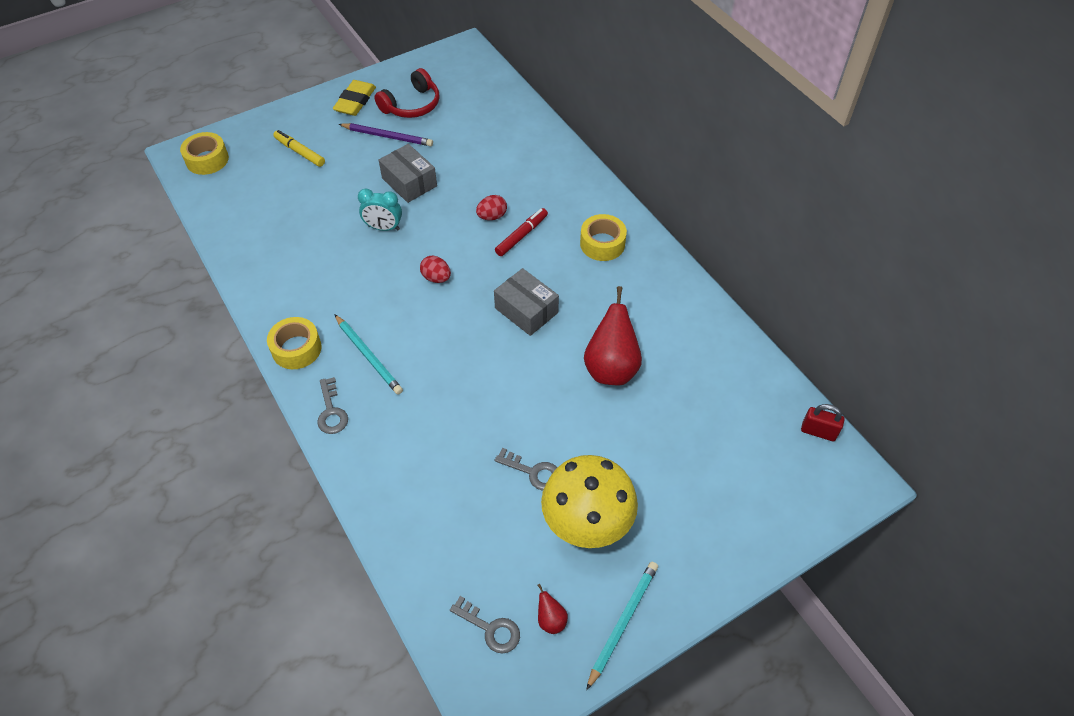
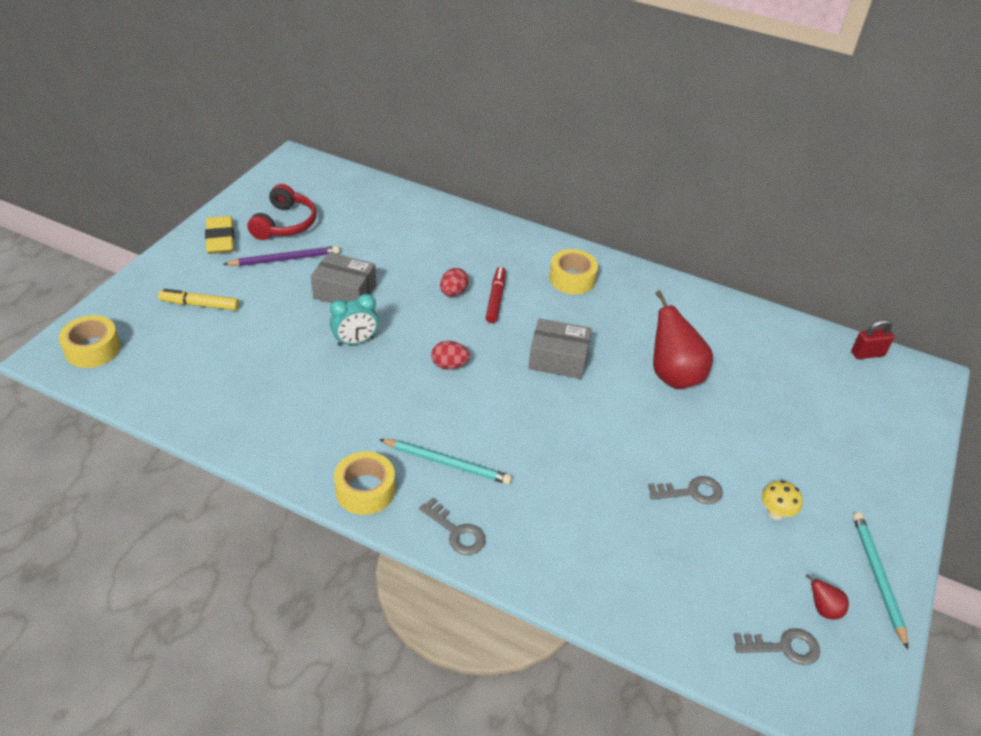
camera: 35 degrees left, 10 degrees down
(586, 525) = (775, 513): yellow mushroom -> yellow mushroom, size x0.41

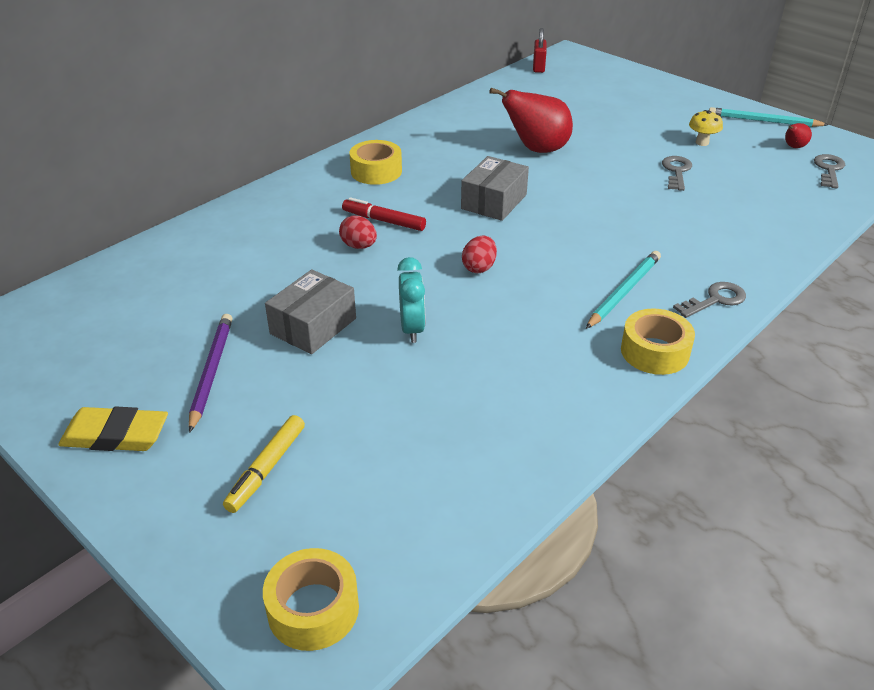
camera: 70 degrees left, 5 degrees down
(285, 224) = (127, 364): red headphones -> none

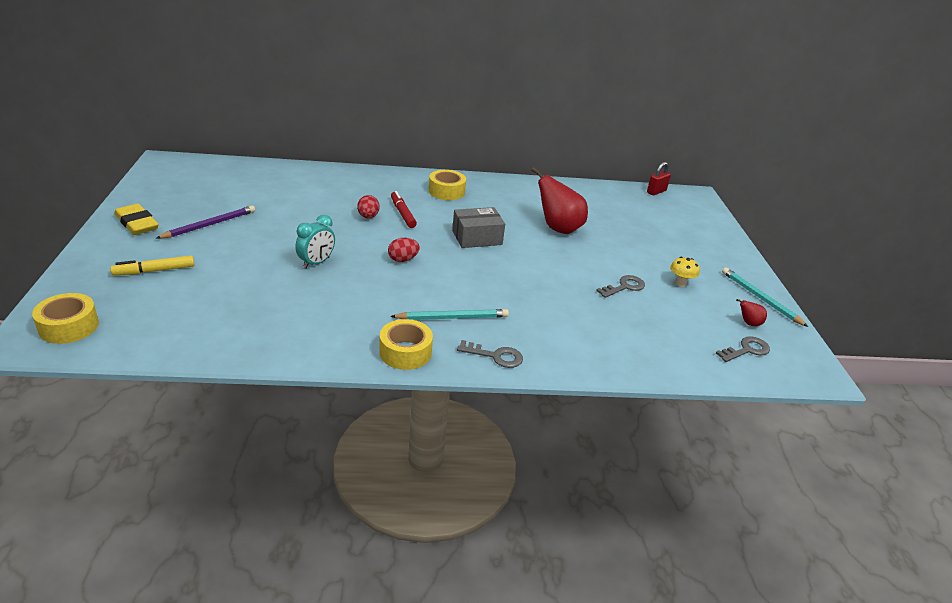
camera: 40 degrees right, 5 degrees down
(313, 326) = (280, 234): grey box -> none

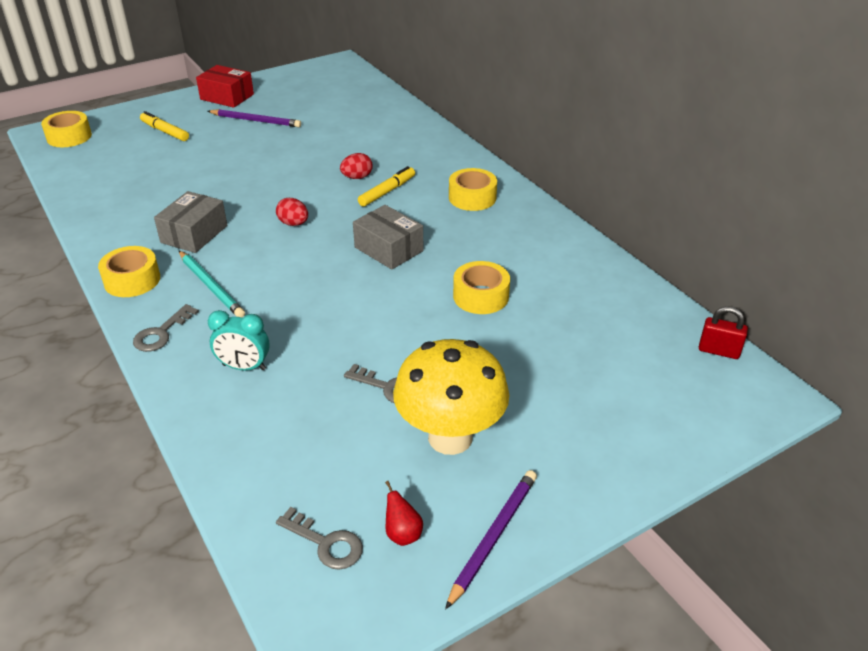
camera: 65 degrees right, 5 degrees up
(137, 223) = (227, 97): yellow eraser -> red box
(316, 263) = (242, 186): turquoise clock -> turquoise clock (244, 367)
(366, 305) = (194, 234): none -> grey box
(403, 213) = (387, 191): red marker -> yellow marker
(495, 356) = (161, 333): grey key -> grey key turned 45 degrees clockwise
(558, 228) = (481, 296): red pear -> yellow tape
(680, 283) = (450, 437): yellow mushroom -> yellow mushroom, size x2.45
(760, 298) = (493, 536): turquoise pencil -> purple pencil

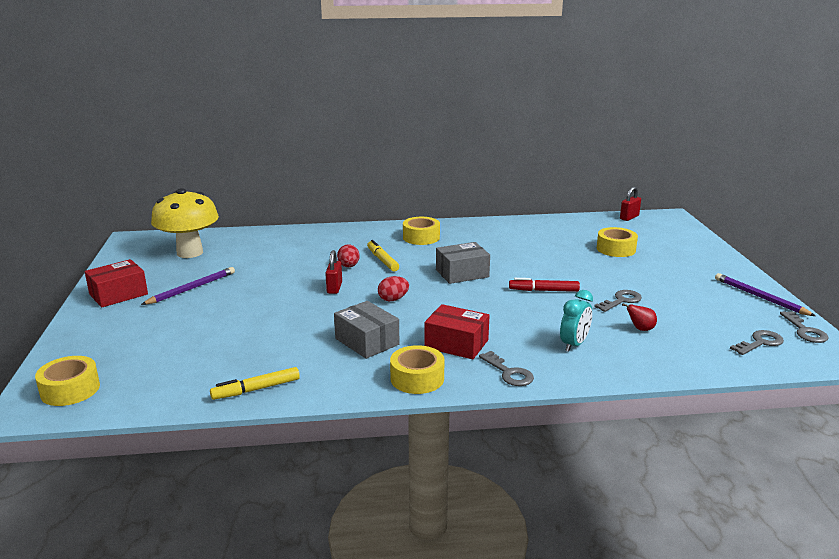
camera: 65 degrees left, 15 degrees down
(165, 131) = (146, 333): yellow marker -> yellow marker (256, 389)
(211, 286) = (456, 344): turquoise pencil -> red box
(300, 185) = (334, 288): none -> red padlock
(379, 317) = (543, 290): none -> red marker
(394, 599) = (805, 331): none -> grey key
(403, 534) = (755, 320): red pear -> red pear (640, 329)
(450, 437) = (676, 292): yellow mushroom -> yellow mushroom (190, 253)
(481, 296) = (541, 258): yellow tape -> yellow tape (616, 249)

